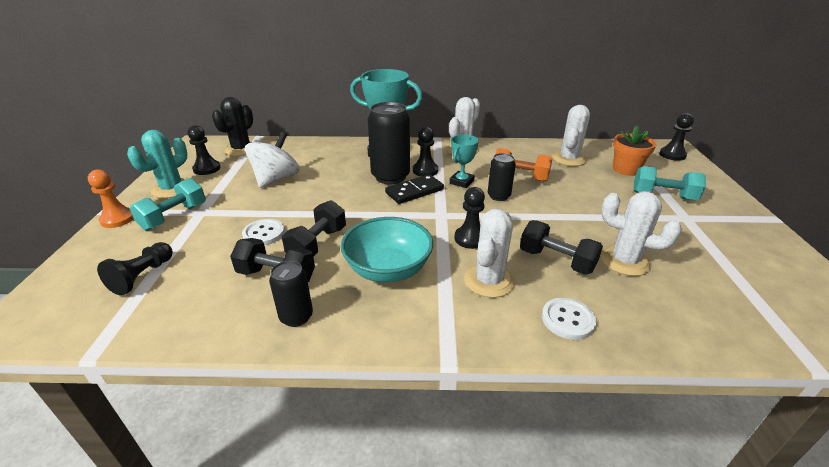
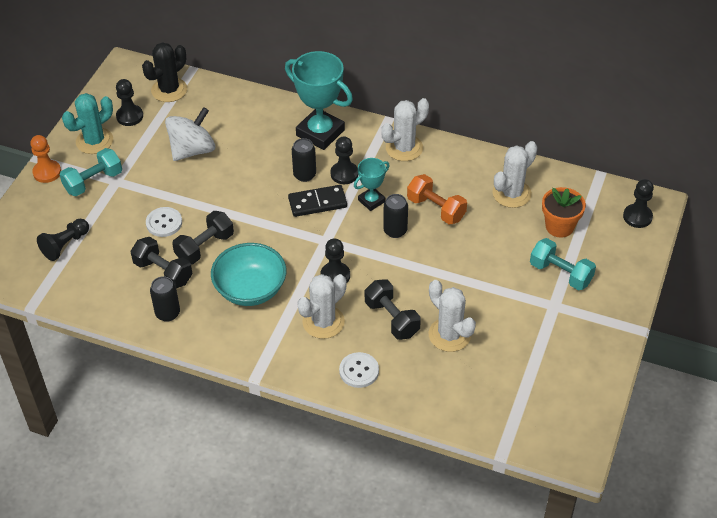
camera: 20 degrees right, 15 degrees up
(390, 177) = (304, 175): black can -> black can, size x0.56

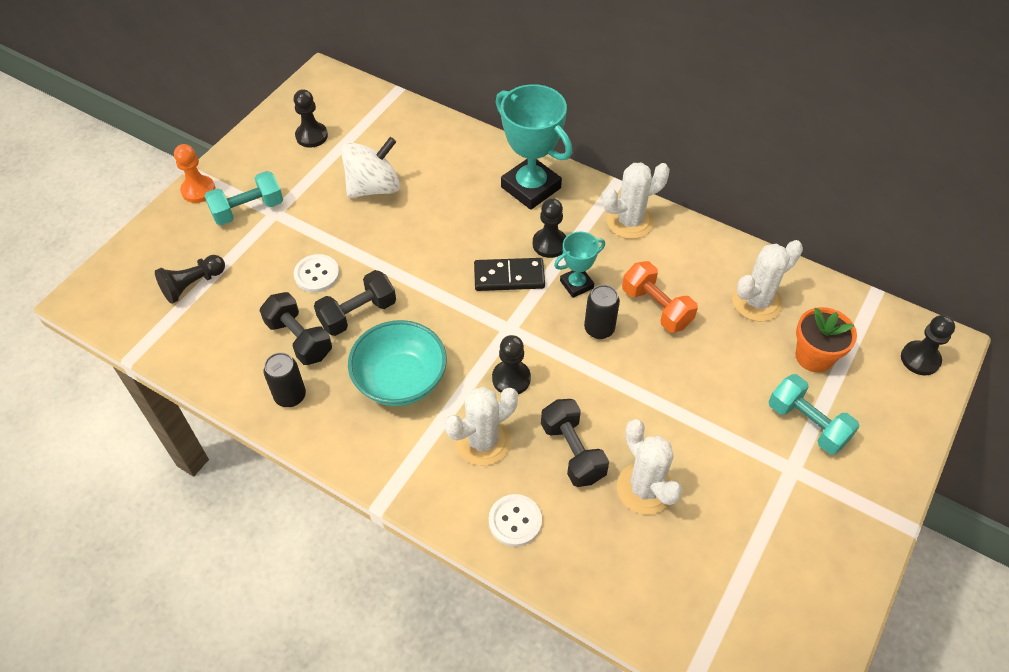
camera: 10 degrees right, 5 degrees up
(94, 141) = (263, 160): turquoise cactus -> none
(169, 90) = (365, 111): black cactus -> none
(304, 175) = (501, 238): black can -> none

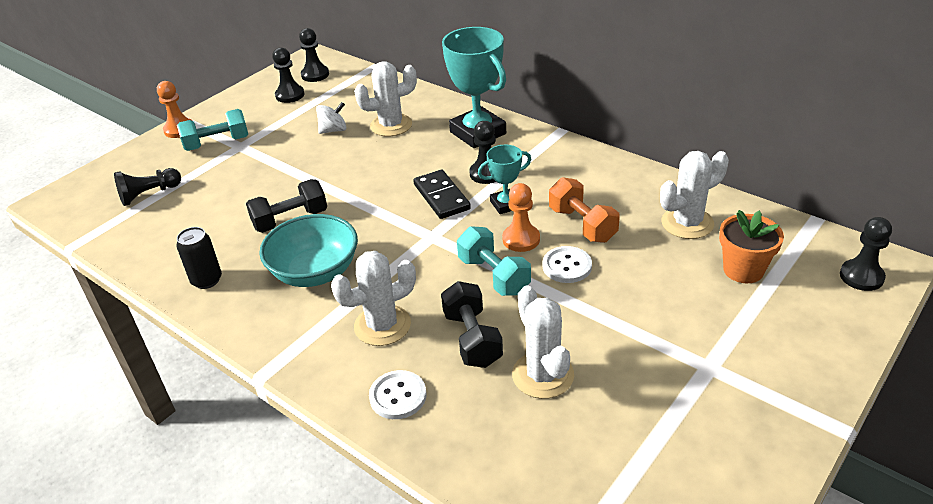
camera: 10 degrees right, 15 degrees down
(299, 339) = (230, 237): black dumbbell -> none
(317, 274) = (262, 190): white button -> white button (567, 266)
(374, 187) = (333, 130): white spinning top -> white spinning top, size x0.57
(509, 277) = (441, 197): black domino -> black domino turned 60 degrees clockwise
(511, 379) = (424, 275): black pawn -> black pawn (315, 75)
(599, 329) = (521, 239): black can -> orange pawn
(630, 221) = (568, 159): white cactus -> white cactus (391, 125)
(807, 424) = (730, 327): turquoise dumbbell -> turquoise dumbbell (494, 275)

